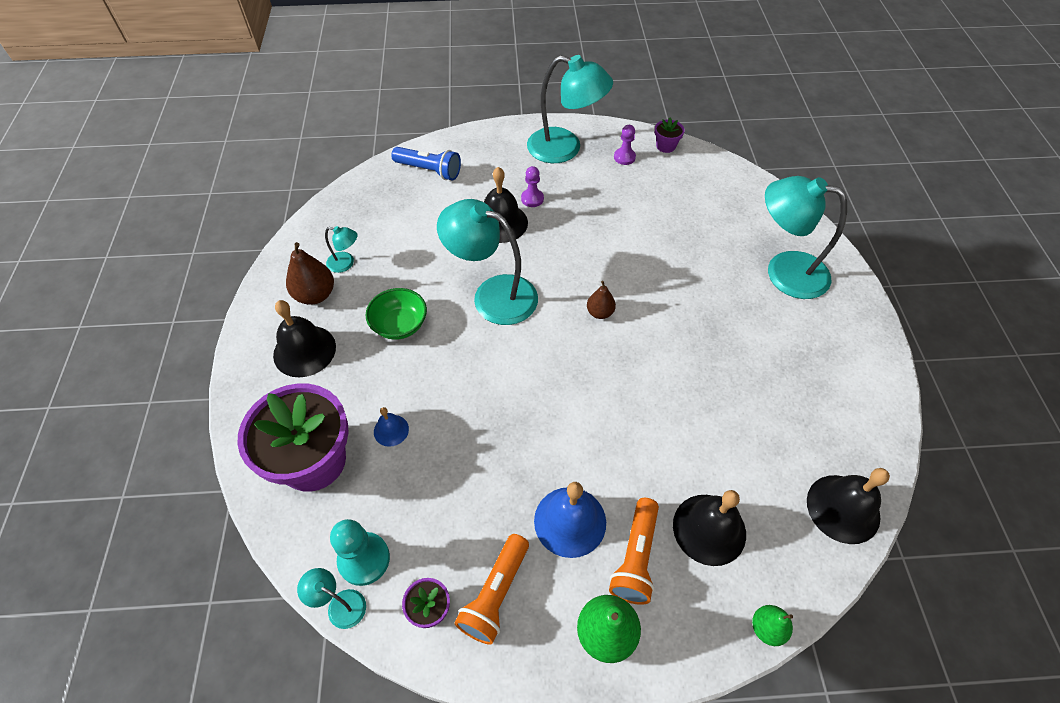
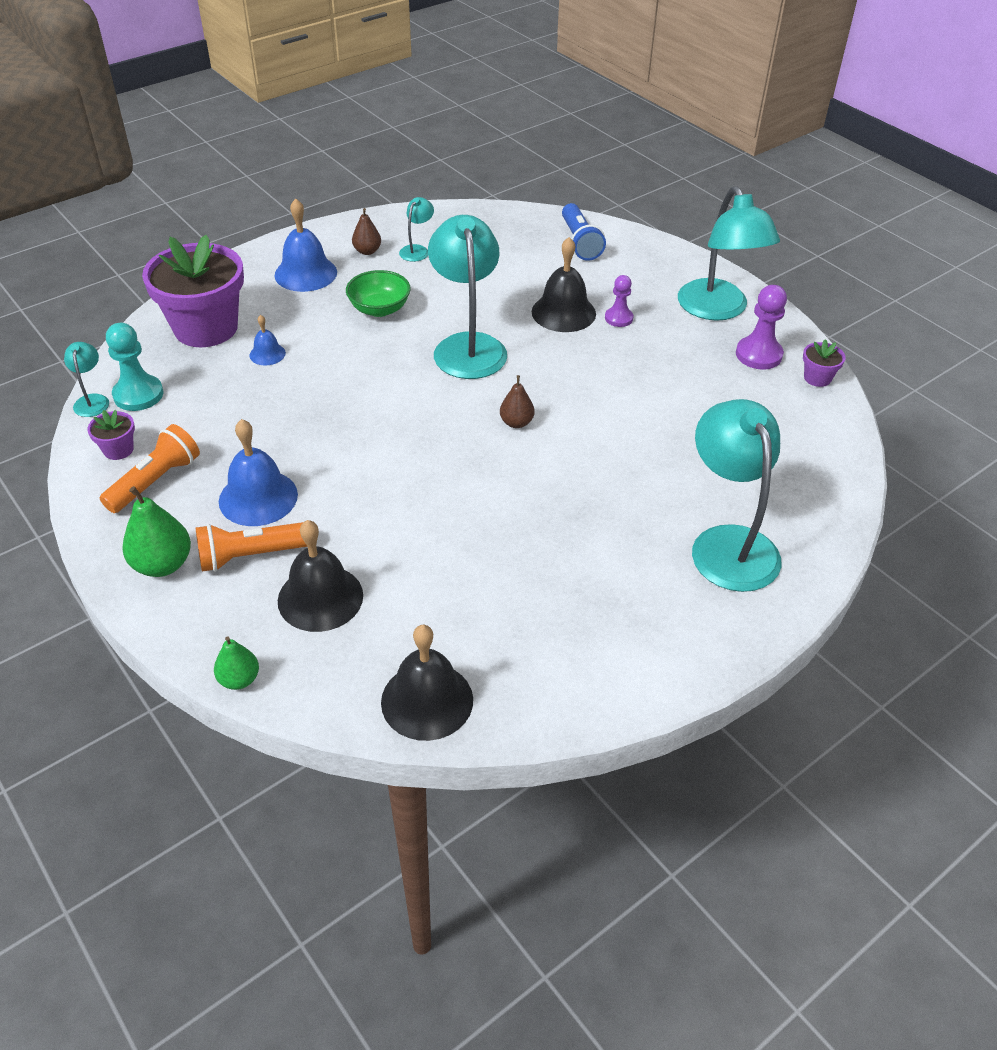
camera: 55 degrees right, 10 degrees down
(304, 350) = (305, 273): black bell -> blue bell
(315, 295) = (367, 251): brown pear -> brown pear, size x0.62
(346, 263) = (417, 250): turquoise lamp -> turquoise lamp turned 135 degrees counterclockwise
(495, 594) = (155, 481): orange flashlight -> orange flashlight turned 135 degrees clockwise
(624, 157) = (758, 355): purple pawn -> purple pawn, size x1.57

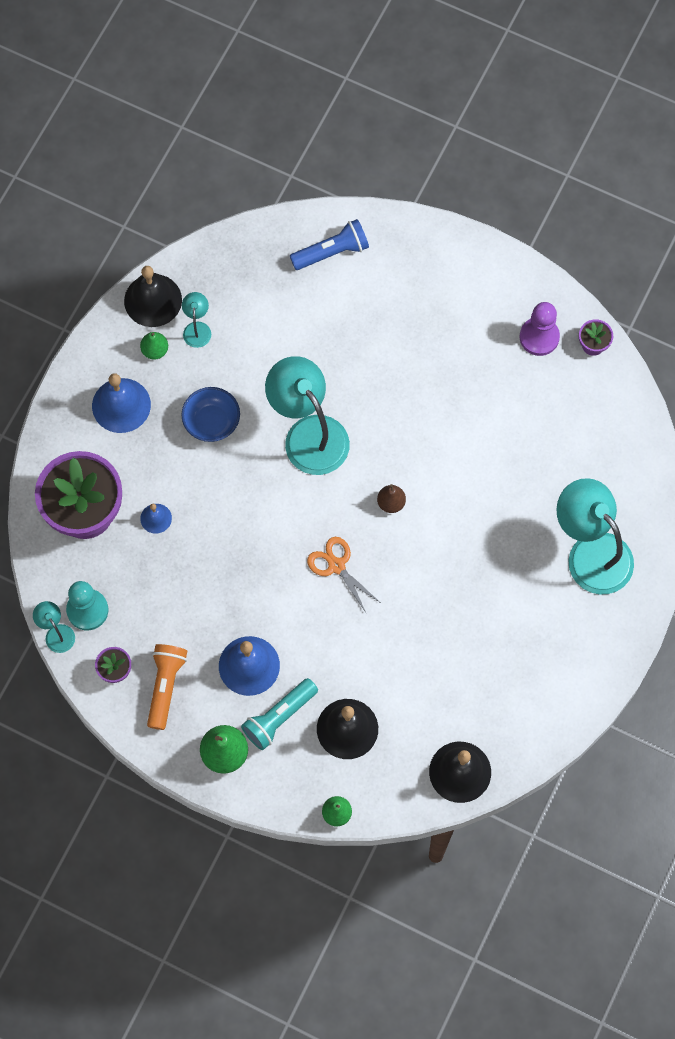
camera: 25 degrees left, 25 degrees up
(251, 556) = (279, 717): orange flashlight -> turquoise flashlight
(367, 251) = (155, 350): brown pear -> green pear
(379, 309) = (212, 422): green bowl -> blue bowl
(420, 451) = (336, 566): none -> orange scissors
(563, 312) = (363, 355): black bell -> black bell (153, 300)
(580, 242) = (332, 252): blue flashlight -> blue flashlight turned 75 degrees counterclockwise
(618, 318) = (411, 342): purple pawn -> none
(718, 310) = (486, 293): turquoise lamp -> none

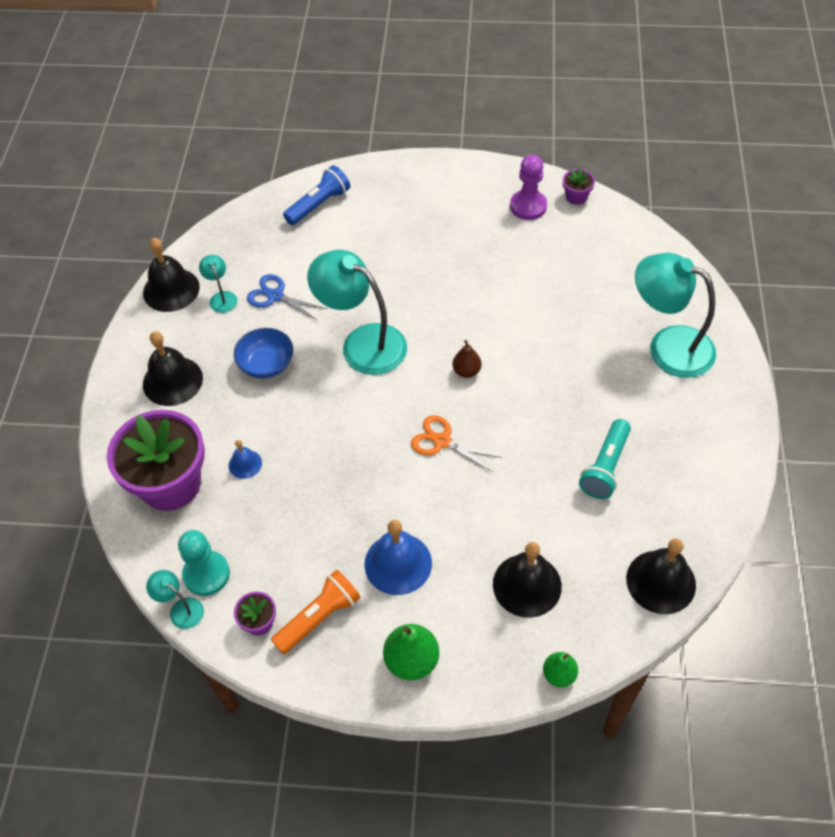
camera: 20 degrees left, 15 degrees down
(121, 405) = (172, 381): blue bell -> black bell
(155, 350) = (188, 327): green pear -> none
(165, 686) = (319, 617): orange flashlight -> orange flashlight turned 60 degrees clockwise
(248, 347) = (275, 296): none -> blue scissors
(279, 717) = (452, 602): turquoise flashlight -> turquoise flashlight (605, 467)

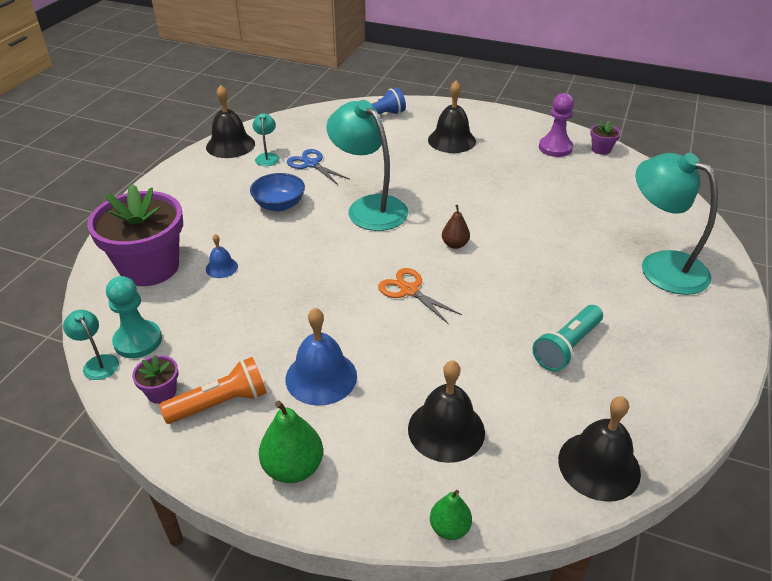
camera: 15 degrees right, 15 degrees down
(172, 381) = (196, 200): black bell -> black bell (451, 140)

